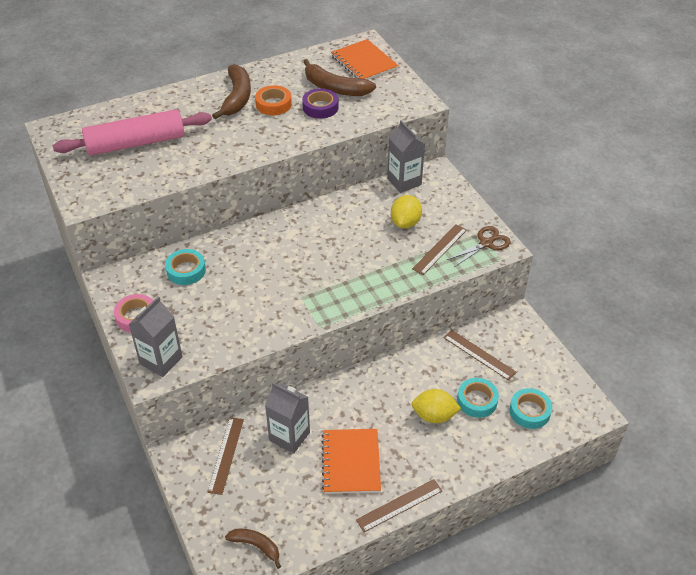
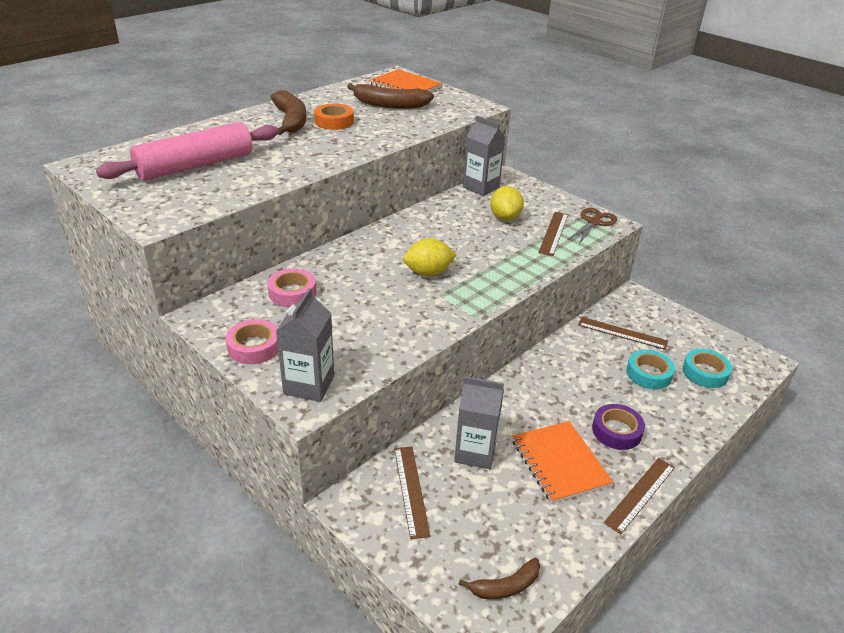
camera: 20 degrees left, 10 degrees down
(186, 270) = (292, 293): turquoise tape -> pink tape
(256, 546) = (505, 586): brown banana -> brown banana turned 150 degrees clockwise
(320, 107) = (385, 119): purple tape -> purple tape (616, 431)
(434, 416) = (616, 397): yellow lemon -> yellow lemon (428, 273)

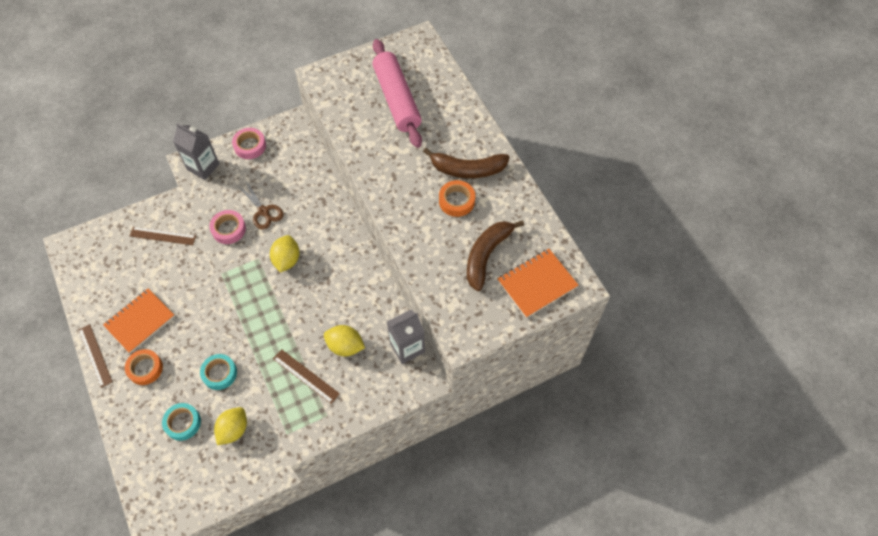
camera: 110 degrees right, 25 degrees up
(292, 293) = (297, 173): pink tape -> pink tape (228, 229)
(475, 452) = (171, 277): grey carton -> none
(505, 586) = (84, 260): brown banana -> none
(560, 462) = (140, 321): orange notebook -> orange notebook turned 45 degrees counterclockwise
(594, 222) = (310, 421): brown scissors -> brown scissors (263, 211)
(616, 431) = (145, 368): purple tape -> orange tape
(622, 333) = (233, 430): brown ruler -> yellow lemon
(705, 372) = (164, 468): turquoise tape -> turquoise tape (219, 373)

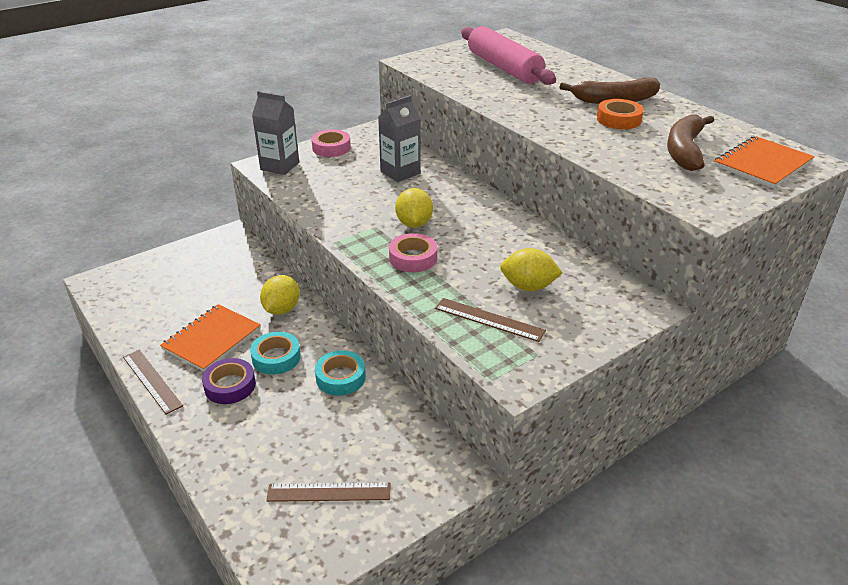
camera: 10 degrees left, 25 degrees down
(145, 368) = (230, 386): orange tape -> purple tape
(163, 236) = (226, 260): brown ruler -> brown ruler (329, 492)
(183, 423) = (301, 438): turquoise tape -> turquoise tape (276, 357)
(228, 229) = (329, 207): pink tape -> pink tape (413, 258)
(233, 430) = (381, 435): yellow lemon -> yellow lemon (281, 309)
(263, 211) = (367, 191): brown scissors -> none
(407, 347) = (610, 279): grey carton -> grey carton (400, 172)

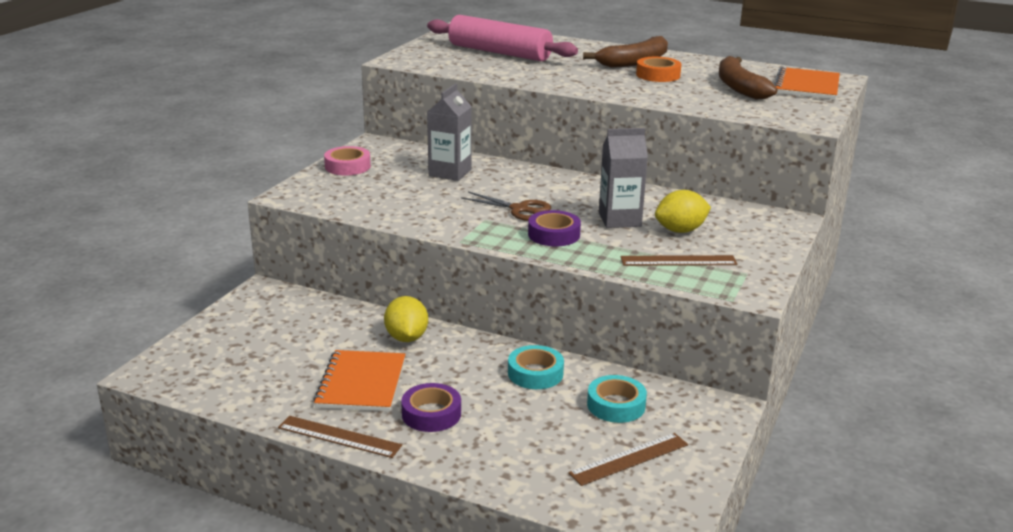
camera: 30 degrees left, 10 degrees down
(276, 357) = (451, 377): turquoise tape -> turquoise tape (616, 405)
(280, 166) = (312, 193): grey carton -> grey carton (619, 220)
(413, 258) = (554, 234): pink tape -> purple tape
(414, 224) = (519, 209): yellow lemon -> brown scissors

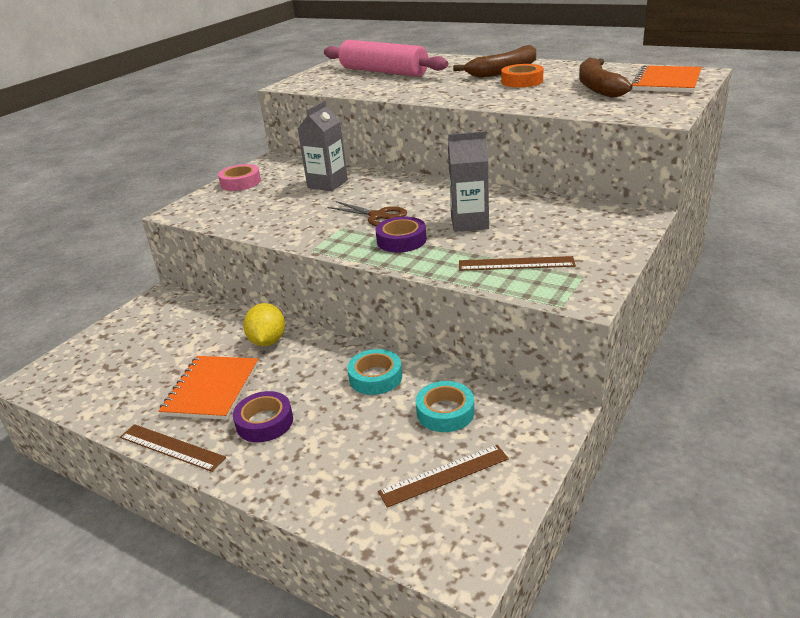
camera: 10 degrees right, 5 degrees up
(680, 230) = (526, 231): yellow lemon -> none

